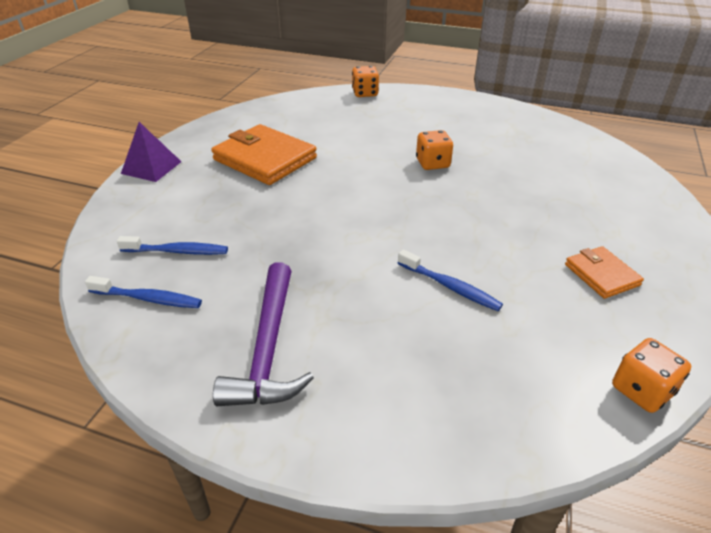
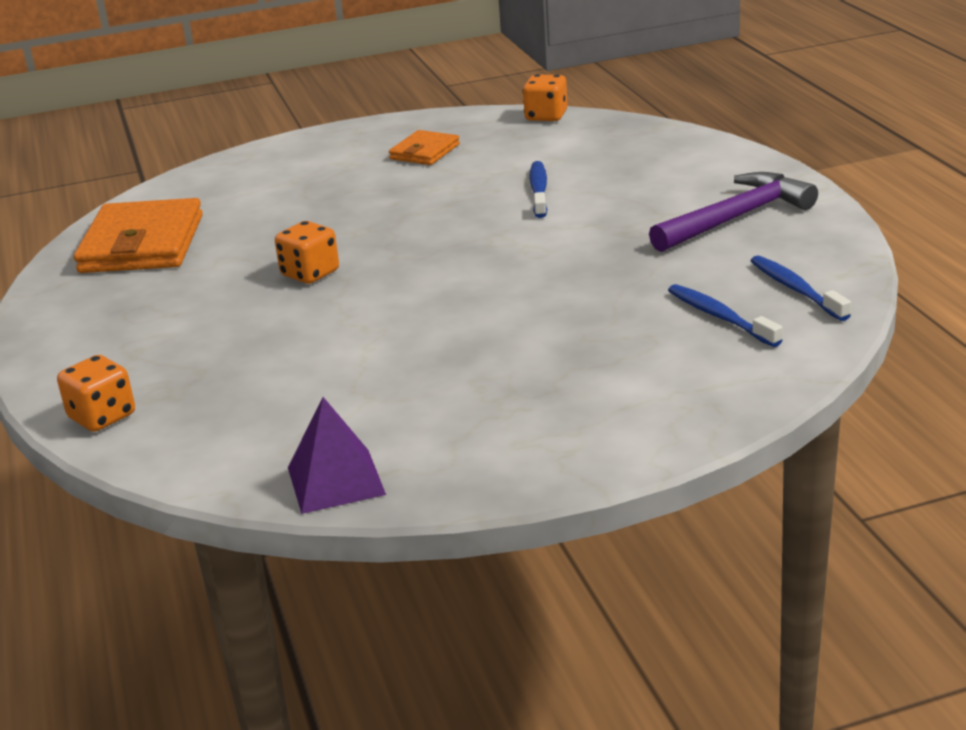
camera: 125 degrees left, 10 degrees down
(151, 167) = (616, 448): purple pyramid -> purple pyramid (336, 480)
(265, 159) = (457, 378): orange wallet -> orange wallet (142, 244)

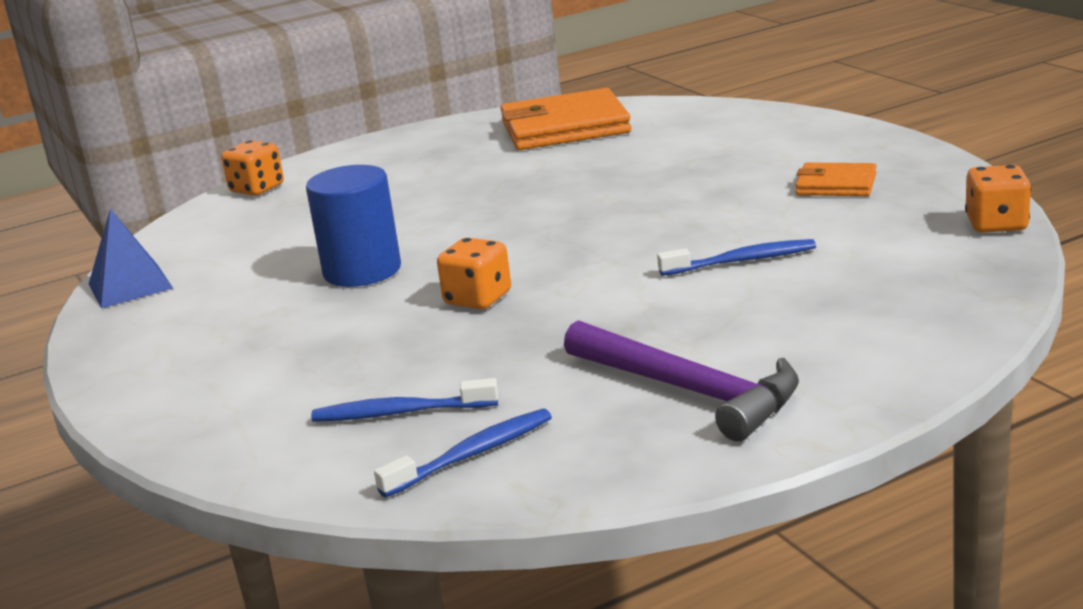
camera: 80 degrees right, 5 degrees down
(310, 273) = (507, 199): orange dice -> orange dice (477, 299)
(336, 480) = (130, 286): purple pyramid -> blue pyramid
(419, 341) = (362, 271): none -> blue cylinder
(720, 317) = (400, 413): blue toothbrush -> blue toothbrush turned 135 degrees counterclockwise

